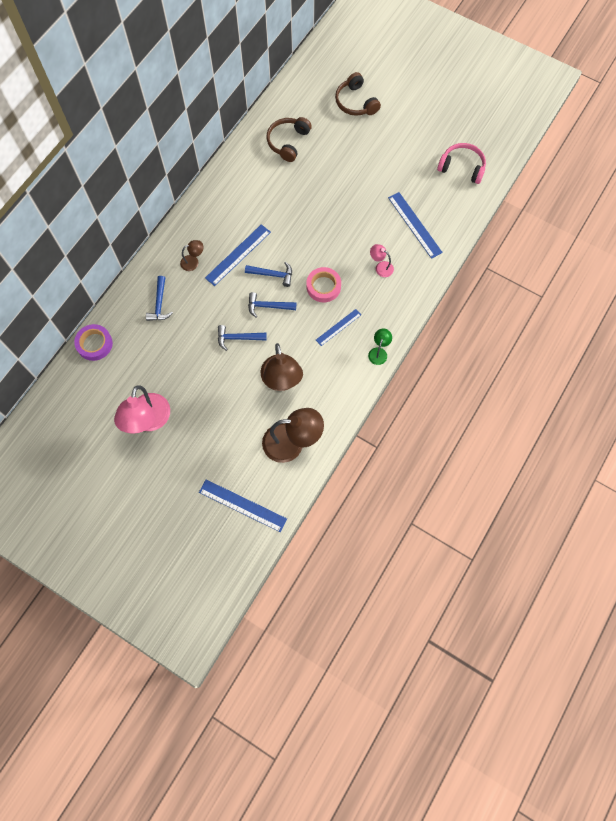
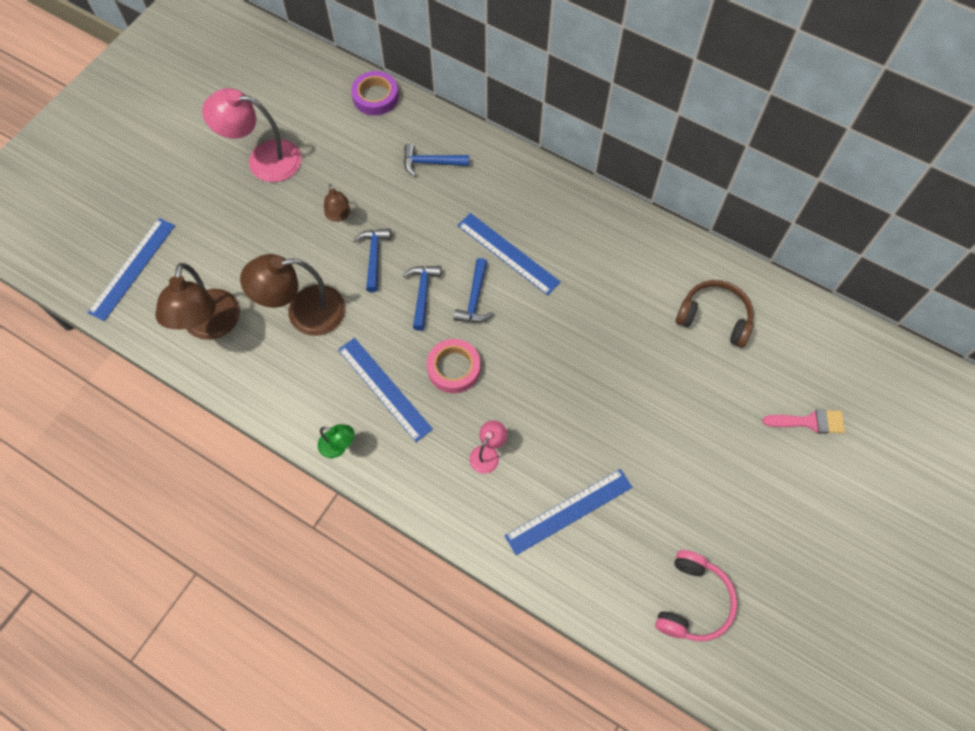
camera: 90 degrees right, 5 degrees down
(193, 262) = (496, 198): brown lamp -> brown lamp (339, 215)
(338, 327) = (384, 389): blue ruler -> blue ruler, size x1.59
(355, 102) = (809, 422): brown headphones -> pink brush

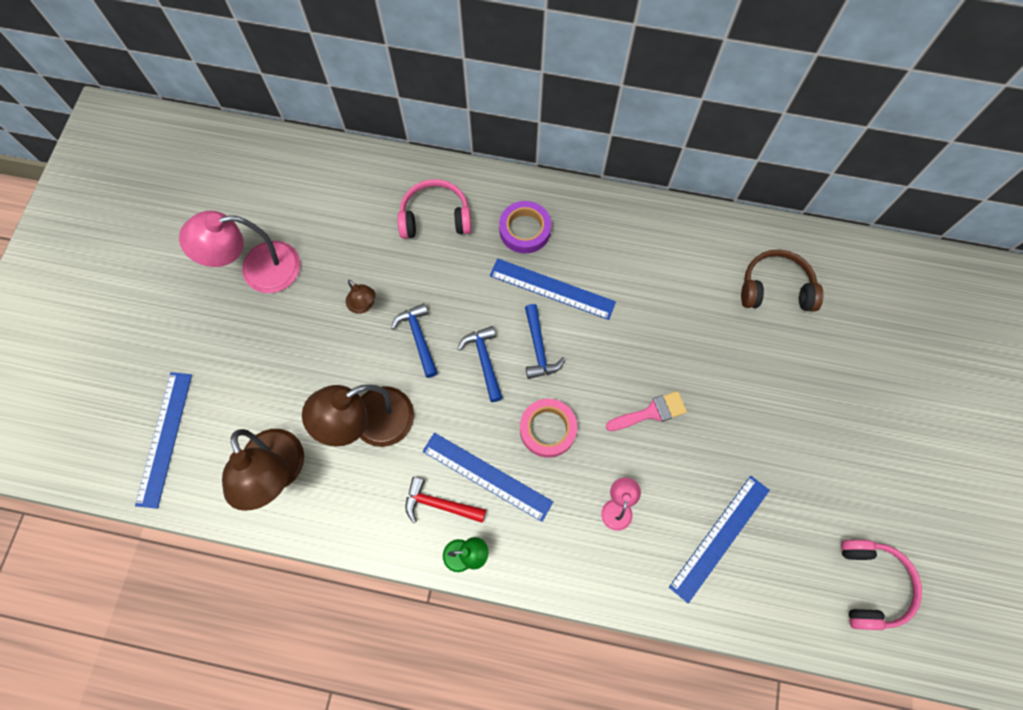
camera: 20 degrees left, 5 degrees up
(334, 397) = (439, 504): none -> red hammer
(375, 97) = (349, 164): purple tape -> purple tape (525, 230)
(430, 163) = (435, 217): blue hammer -> pink headphones
(809, 422) = (903, 363): pink brush -> pink brush (651, 412)

